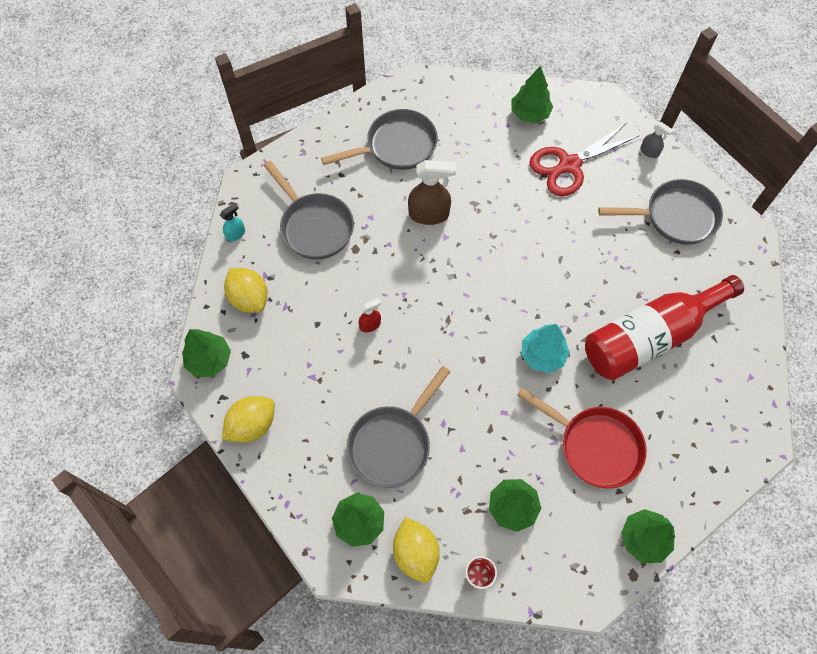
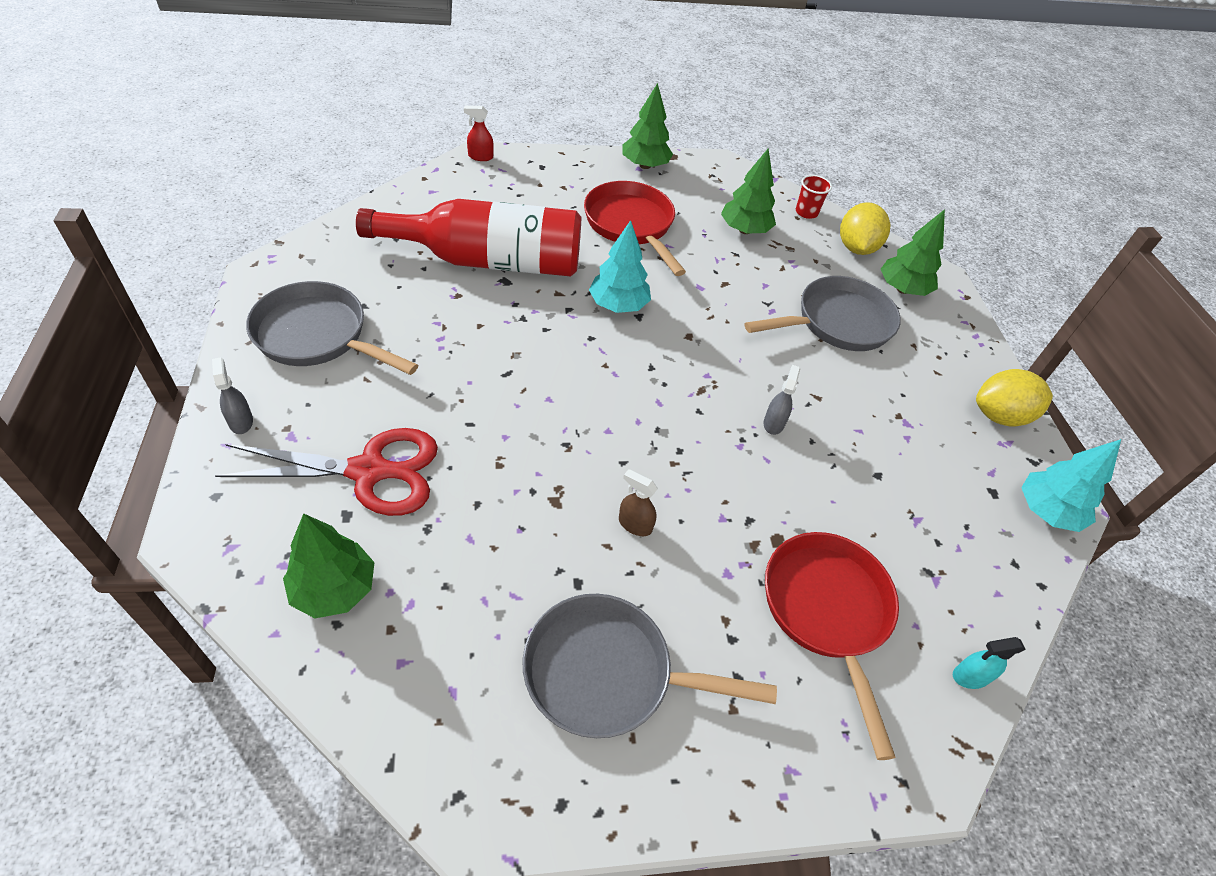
camera: 155 degrees left, 15 degrees down
(209, 360) = (1046, 511): green tree -> turquoise tree
(249, 298) = (969, 560): yellow lemon -> none
(314, 226) = (827, 611): grey pan -> red pan
(370, 325) = (805, 436): red spray bottle -> red spray bottle (480, 157)
(393, 322) = (773, 423): none -> grey spray bottle
(429, 214) = (634, 524): brown spray bottle -> brown spray bottle, size x0.52

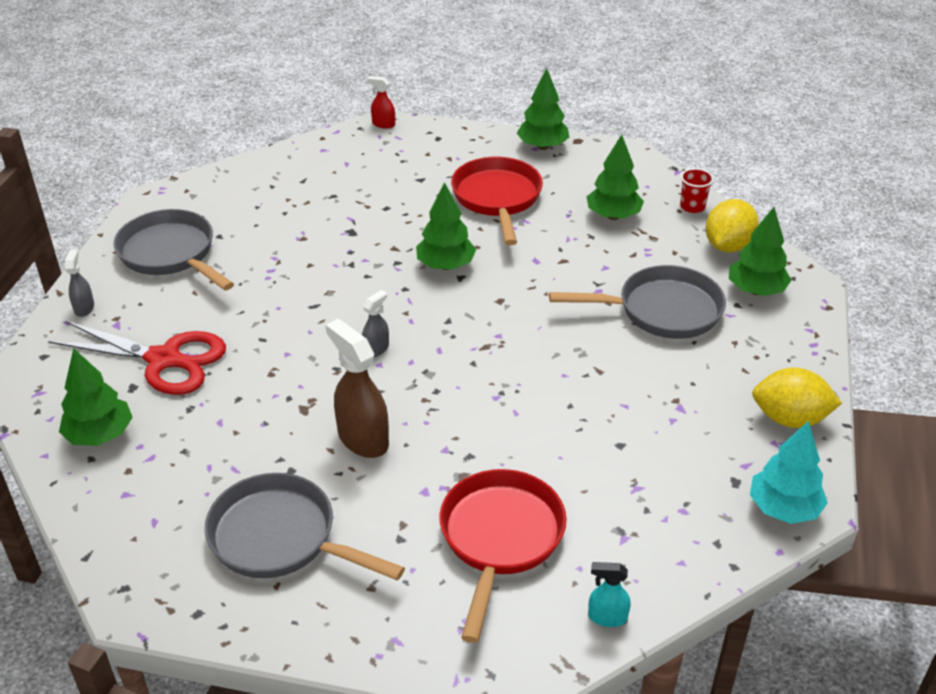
camera: 25 degrees right, 10 degrees down
(488, 261) = (345, 213): red bottle -> none
(618, 305) = (446, 265): turquoise tree -> green tree
(634, 524) = (363, 439): brown spray bottle -> brown spray bottle, size x1.91
(773, 423) = (540, 385): grey spray bottle -> grey spray bottle (376, 349)

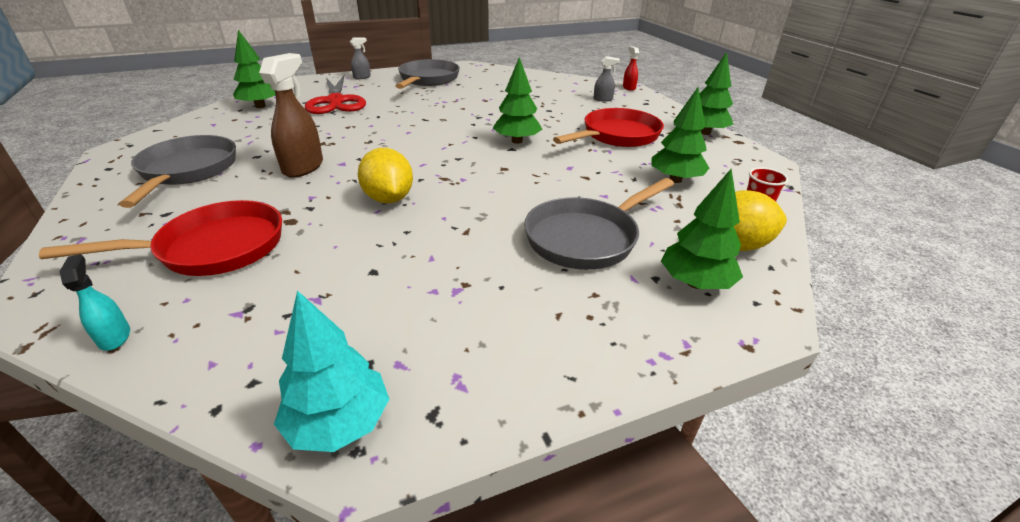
camera: 55 degrees right, 5 degrees down
(376, 349) = (401, 146): grey spray bottle -> grey spray bottle (603, 99)
(662, 310) = (586, 238): grey pan -> grey pan turned 90 degrees clockwise
(790, 419) = (509, 377): yellow lemon -> yellow lemon (389, 199)

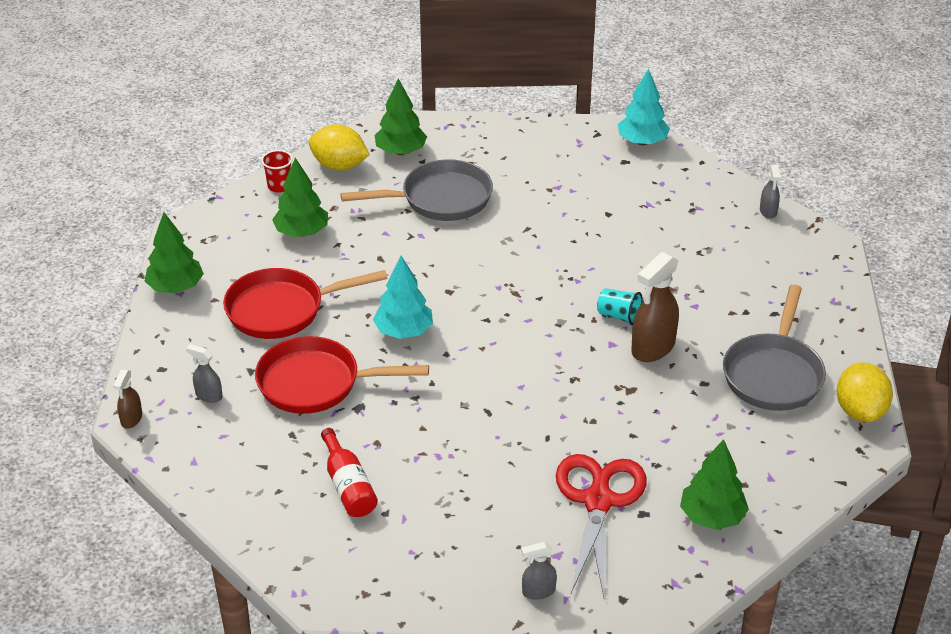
camera: 155 degrees left, 5 degrees up
(115, 337) = (768, 211): turquoise spray bottle -> grey spray bottle
(214, 248) = (724, 263): red pan -> red pan (316, 383)
(339, 181) = (619, 316): none -> turquoise cup
(389, 199) = (577, 279): yellow lemon -> yellow lemon (860, 411)
(428, 79) = (427, 545): grey pan -> none
(486, 87) = (348, 486): none -> red bottle
(517, 141) = (404, 331): green tree -> turquoise tree
(629, 88) = (131, 419): red spray bottle -> brown spray bottle

